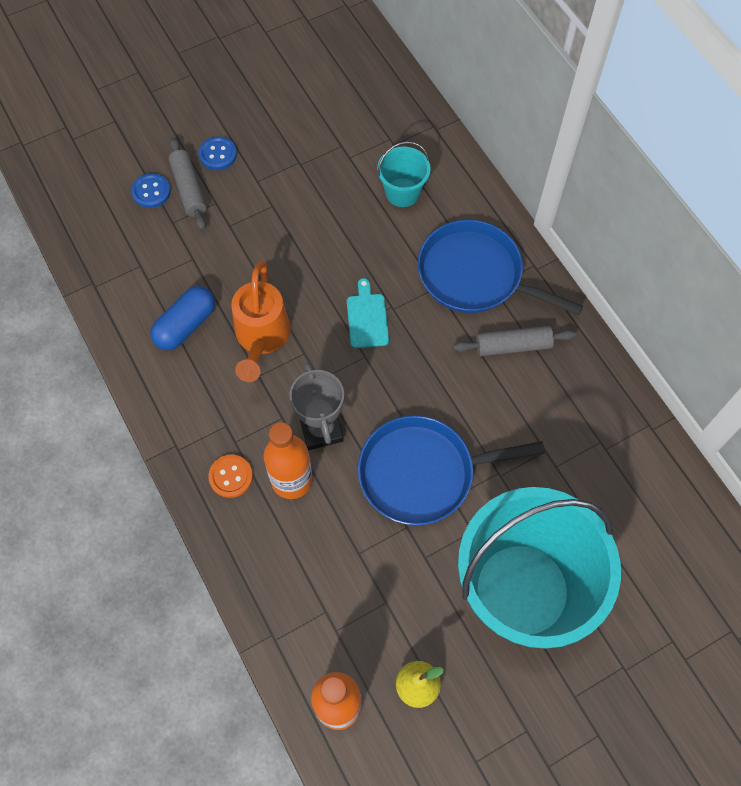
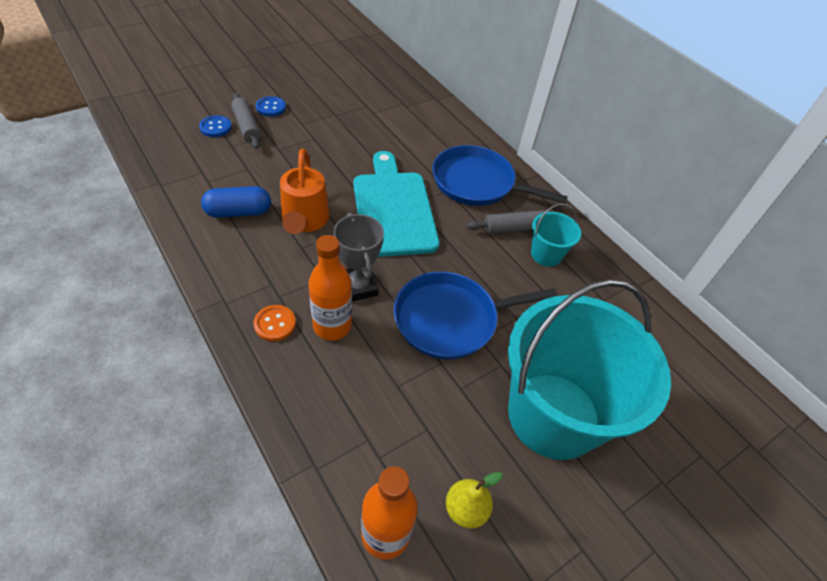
camera: 10 degrees left, 15 degrees down
(185, 325) = (238, 212): blue capsule -> blue capsule turned 45 degrees clockwise
(367, 318) = (393, 209): turquoise cutting board -> turquoise cutting board, size x2.31
(402, 192) = (415, 133): turquoise bucket -> turquoise bucket (546, 254)

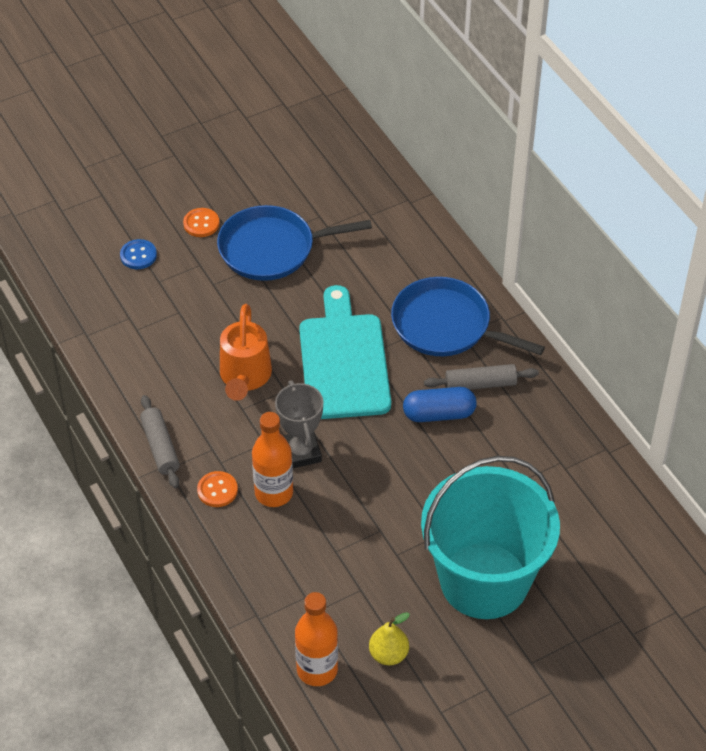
camera: 10 degrees right, 0 degrees up
(238, 212) = (173, 367): blue capsule -> blue capsule (439, 414)
(246, 126) = (174, 253): grey rolling pin -> grey rolling pin (160, 447)
(271, 107) = (201, 224): blue button -> orange button
(450, 319) = (394, 487): blue pan -> blue pan (272, 249)
(546, 254) = (511, 416): turquoise bucket -> none

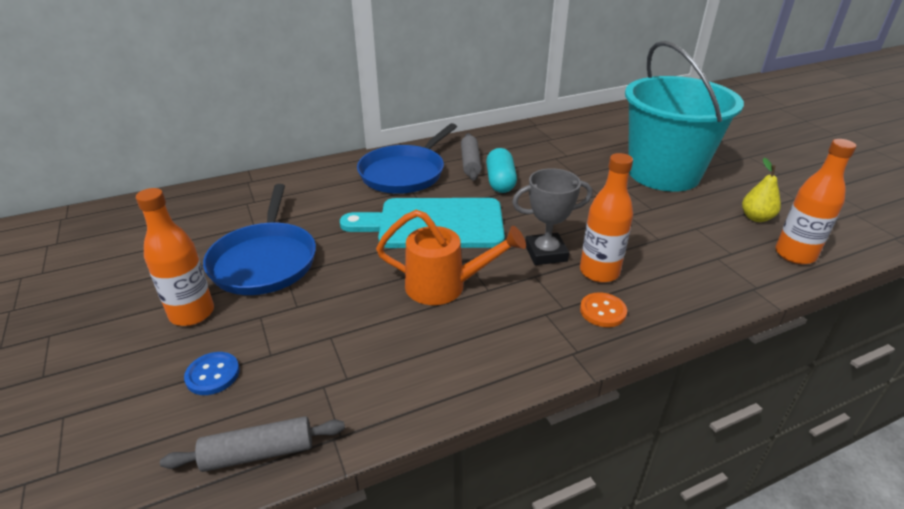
camera: 85 degrees left, 15 degrees down
(160, 447) = (545, 357): grey rolling pin -> grey rolling pin (258, 453)
(201, 224) = (192, 313): orange button -> orange bottle
(439, 414) = (500, 182): blue capsule -> turquoise capsule

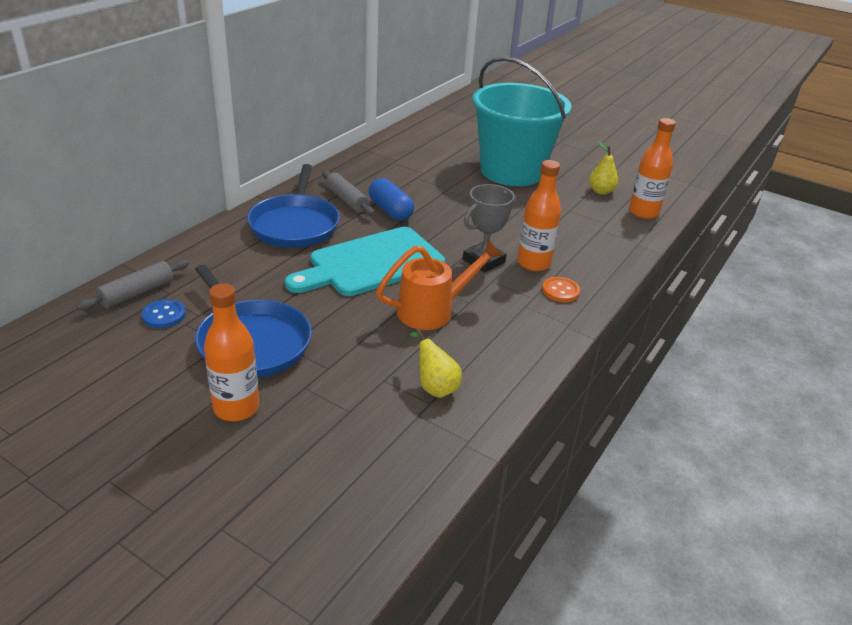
camera: 35 degrees left, 0 degrees up
(213, 375) = (318, 444): blue button -> blue button (164, 315)
(258, 453) = (421, 476): grey rolling pin -> grey rolling pin (137, 293)
(368, 364) = (435, 387): none -> yellow pear
(500, 182) = (390, 211): turquoise capsule -> blue capsule

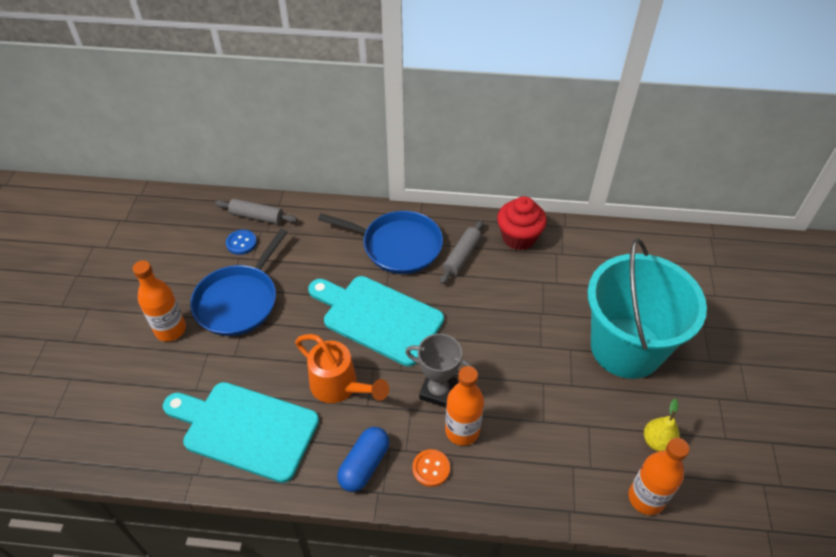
camera: 65 degrees right, 15 degrees up
(295, 225) = (398, 246): blue pan -> blue pan turned 135 degrees counterclockwise
(357, 169) = (518, 237): none -> red cupcake
(390, 211) = (468, 292): blue capsule -> blue capsule (364, 465)
(435, 387) = (245, 429): yellow pear -> turquoise cutting board

